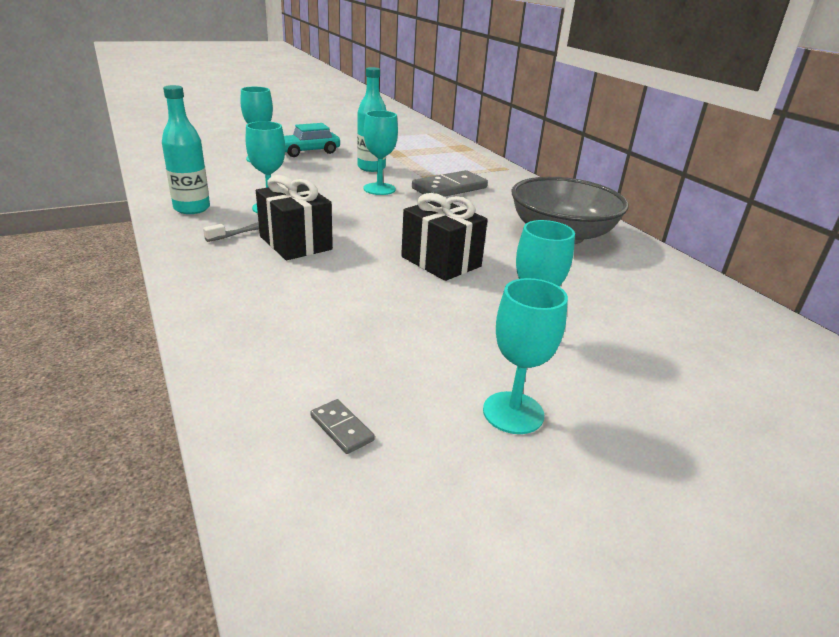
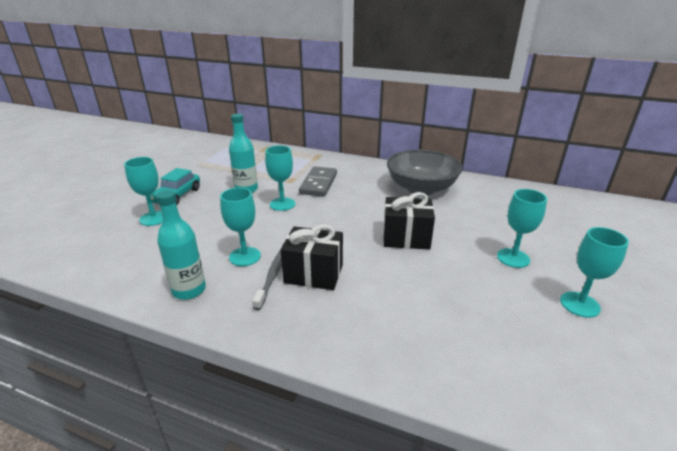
camera: 40 degrees left, 0 degrees up
(342, 428) = (555, 371): grey domino -> none

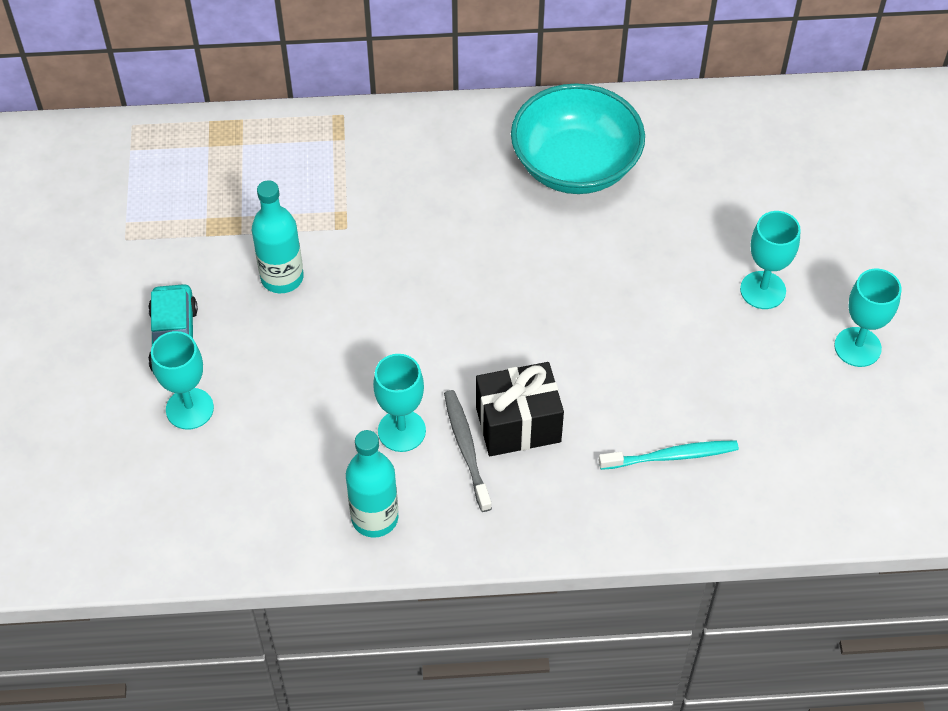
camera: 25 degrees left, 25 degrees up
(282, 204) = (372, 294): turquoise goblet -> none
(318, 183) = (396, 214): grey domino -> none
(406, 238) = (606, 303): black gift -> none
(406, 322) = (672, 456): none -> turquoise toothbrush
(421, 188) = (575, 165): grey bowl -> turquoise bowl

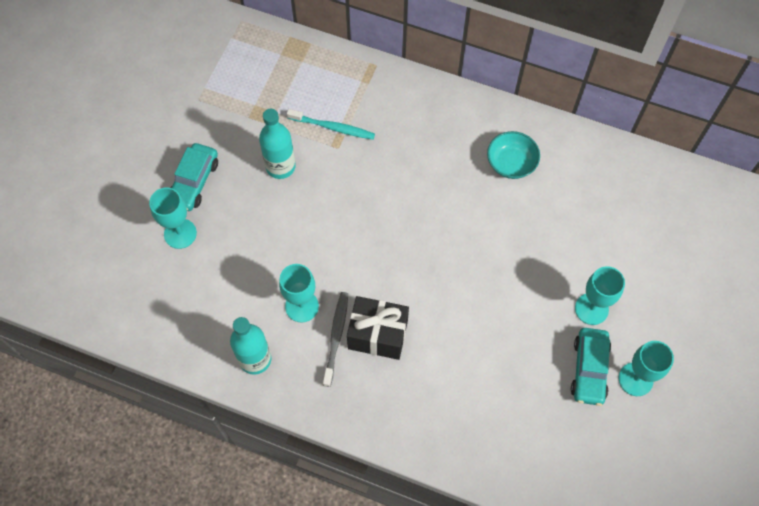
camera: 25 degrees right, 10 degrees up
(575, 165) = (511, 163): turquoise bowl -> turquoise bowl, size x0.55
(672, 456) = (466, 402): turquoise toothbrush -> turquoise toothbrush (333, 127)
(798, 358) = (589, 369): none -> turquoise car

